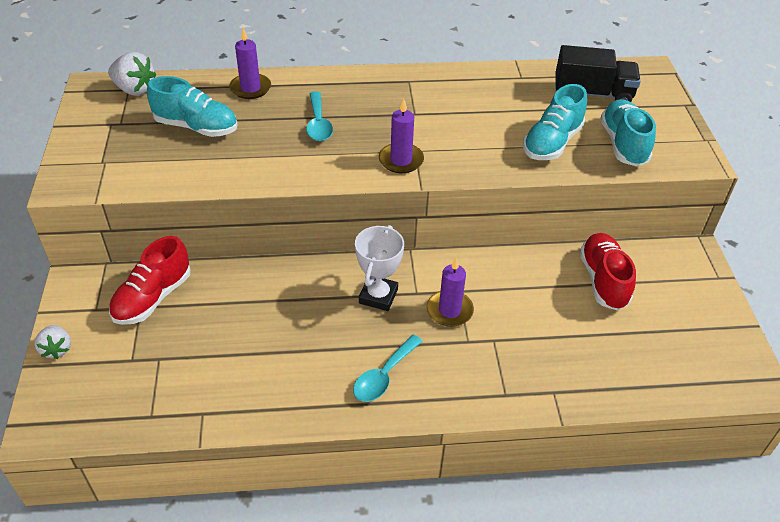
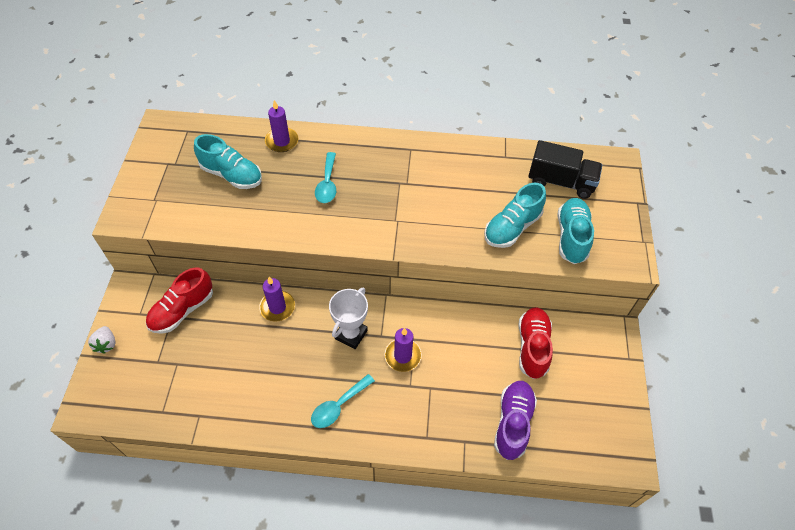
camera: 10 degrees right, 10 degrees up
(134, 89) = (192, 132): white strawberry -> none
(401, 160) = (384, 229): purple candle -> purple candle (277, 307)
(606, 363) = (513, 423): none -> purple shoe

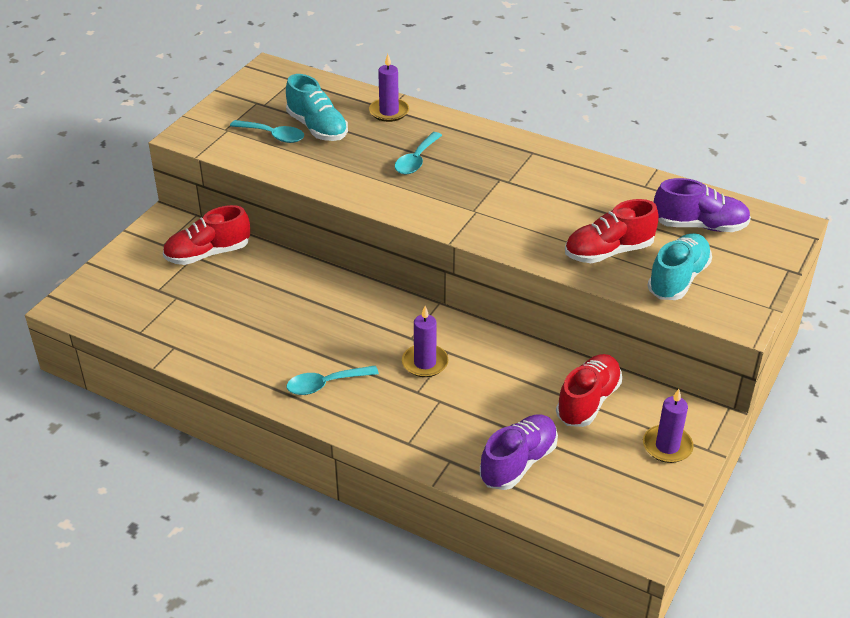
camera: 25 degrees right, 15 degrees down
(106, 344) = (116, 260): white strawberry -> none
(199, 194) = (273, 136): none -> turquoise spoon
(277, 307) = (309, 279): purple candle -> purple candle (667, 446)
(351, 334) = (377, 326): white trophy -> none
(512, 227) = (608, 252): turquoise shoe -> red shoe
(560, 182) = (699, 226): black truck -> purple shoe

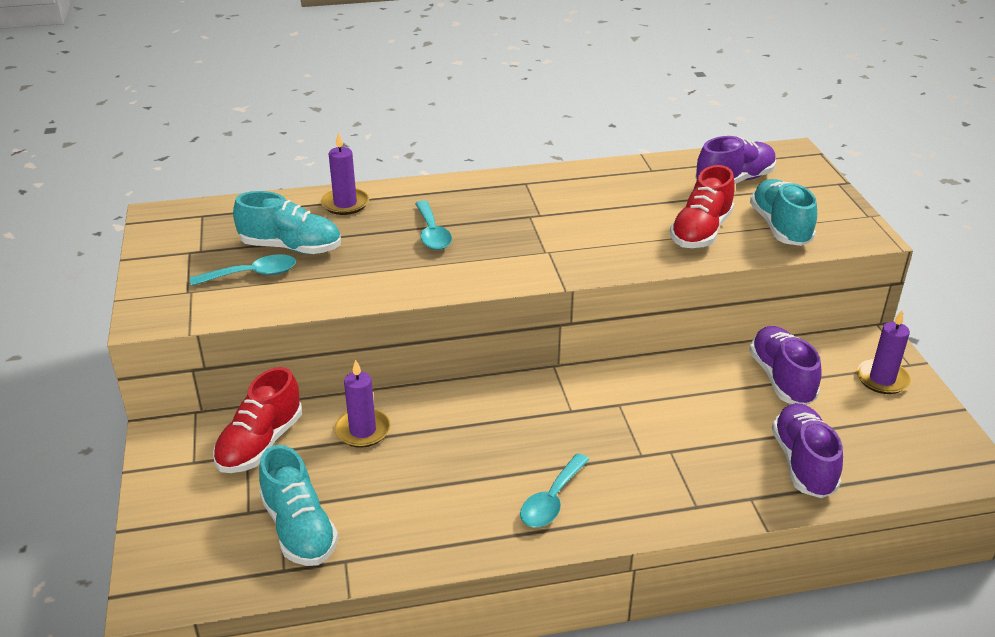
camera: 40 degrees left, 5 degrees down
(171, 315) = (299, 529): none -> turquoise shoe
(425, 363) = (613, 425): purple candle -> purple candle (362, 430)
(588, 401) = (781, 379): red shoe -> purple shoe

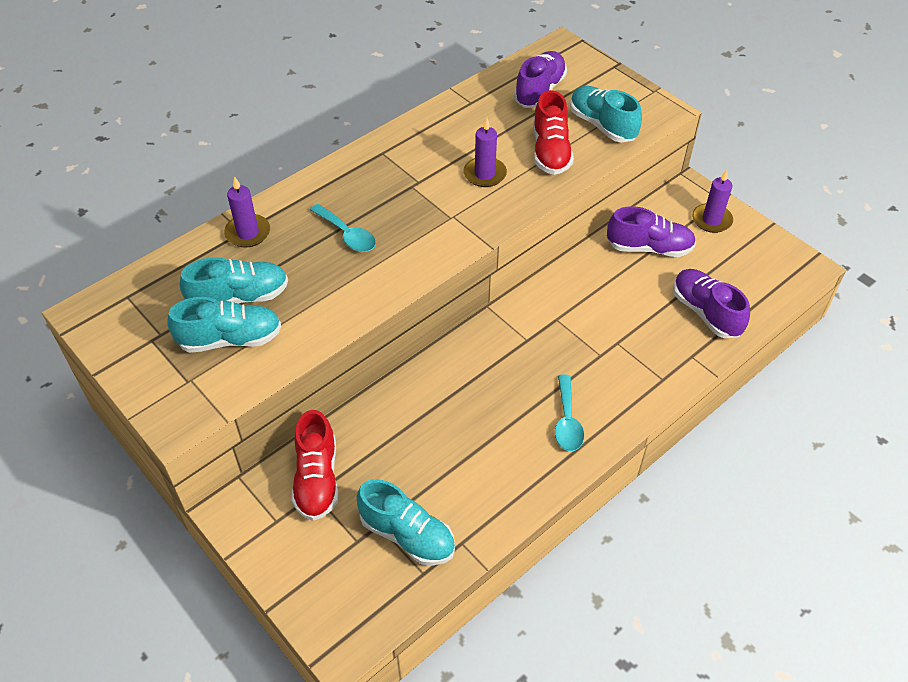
camera: 30 degrees left, 15 degrees up
(253, 274) = (230, 339): turquoise spoon -> turquoise shoe
(362, 430) = (388, 429): purple candle -> purple candle (484, 174)
(781, 379) = (649, 248): purple shoe -> purple shoe turned 135 degrees clockwise

